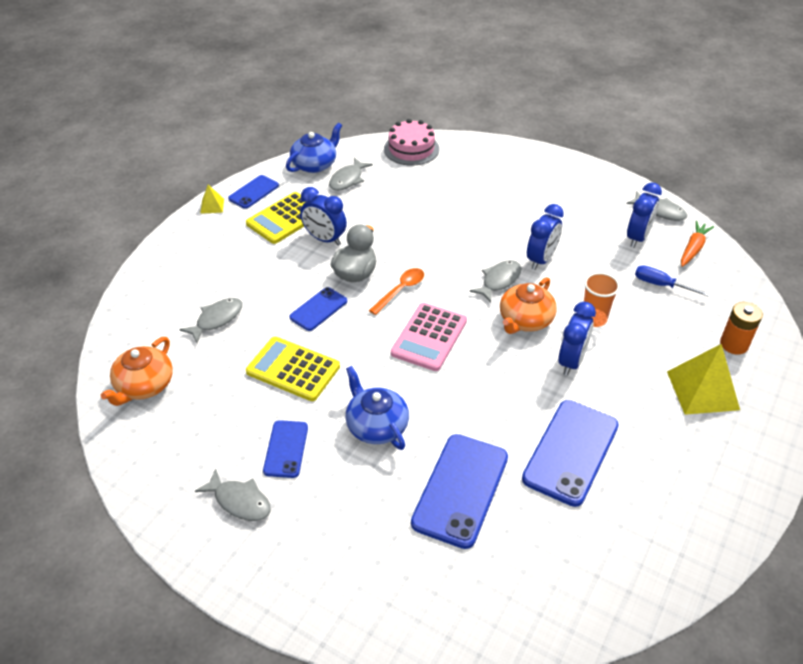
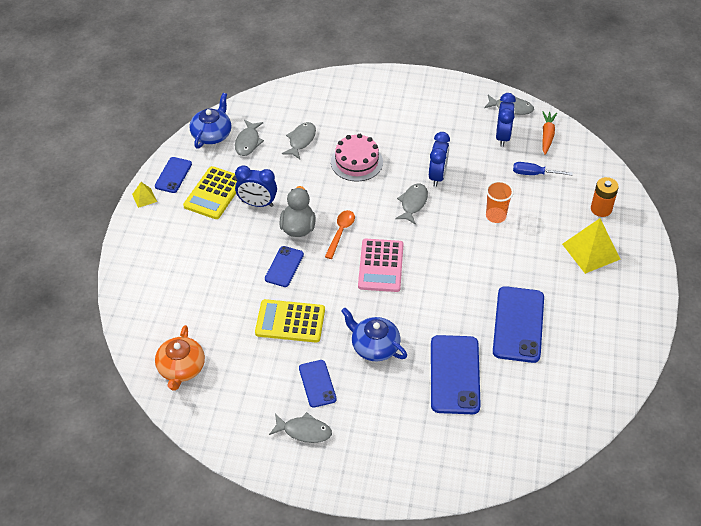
camera: 20 degrees left, 5 degrees up
(216, 319) = (207, 298): grey fish -> grey fish (301, 140)
(411, 149) = (287, 98): pink cake -> pink cake (356, 162)
(525, 320) = (446, 231): orange teapot -> none
(571, 361) = (492, 255): blue clock -> none

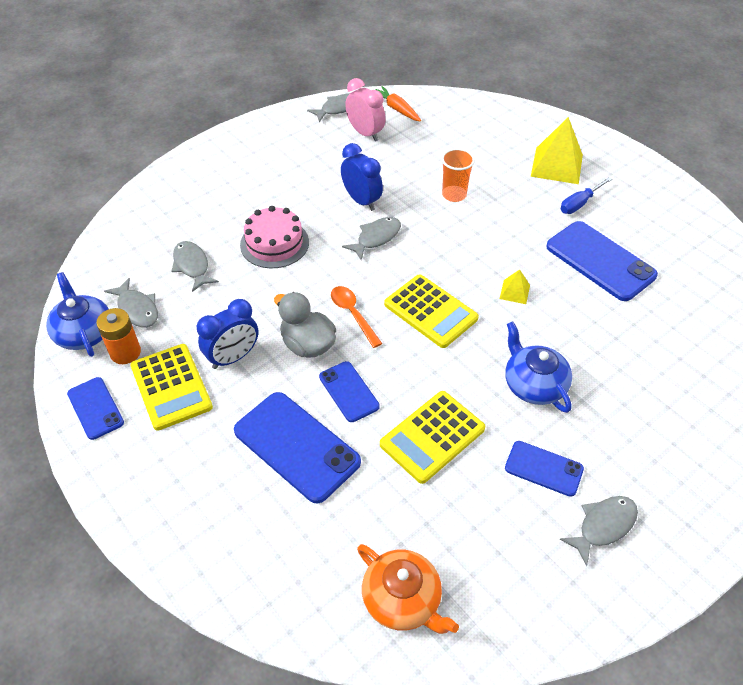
camera: 50 degrees left, 0 degrees up
(144, 198) = (93, 461): yellow pyramid -> yellow pyramid (514, 292)
(374, 346) = (534, 384): blue teapot -> blue teapot turned 75 degrees clockwise
(380, 266) = (430, 311): pink calculator -> yellow calculator
(413, 203) = (376, 238): grey fish -> grey fish turned 75 degrees clockwise
(454, 374) = (625, 344): blue phone -> blue phone (296, 446)
(503, 137) = (365, 133): blue clock -> pink clock
(534, 174) = (431, 142): blue screwdriver -> blue screwdriver (579, 204)
(601, 209) = (515, 131): orange battery -> orange battery (125, 352)

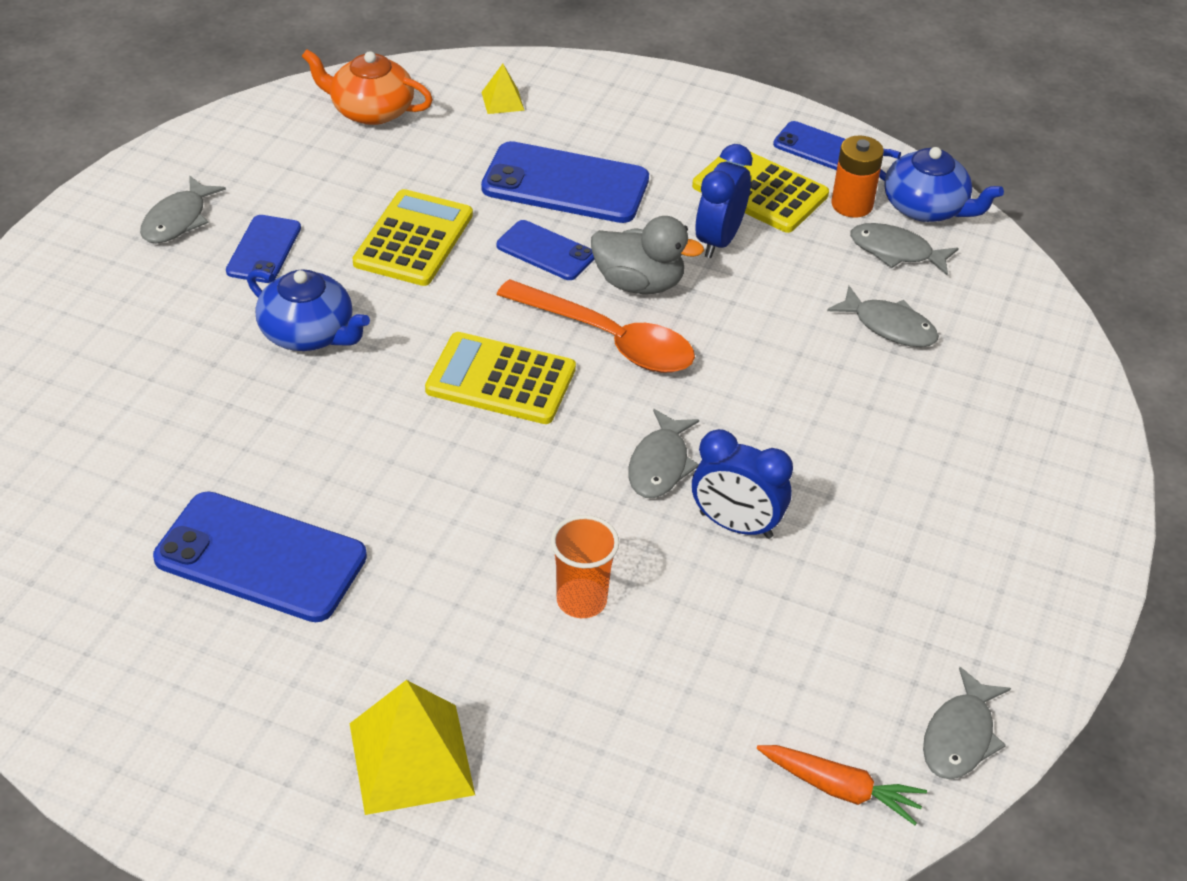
camera: 150 degrees right, 5 degrees down
(274, 243) = (808, 399): pink cake -> none
(353, 314) = (608, 339): orange spoon -> orange spoon, size x1.67
(365, 133) = (850, 687): pink clock -> none
(514, 292) = (387, 452): yellow pyramid -> yellow pyramid (502, 101)
(543, 468) = (264, 249): blue phone -> blue phone turned 75 degrees counterclockwise
(579, 204) = (332, 672): blue screwdriver -> none

